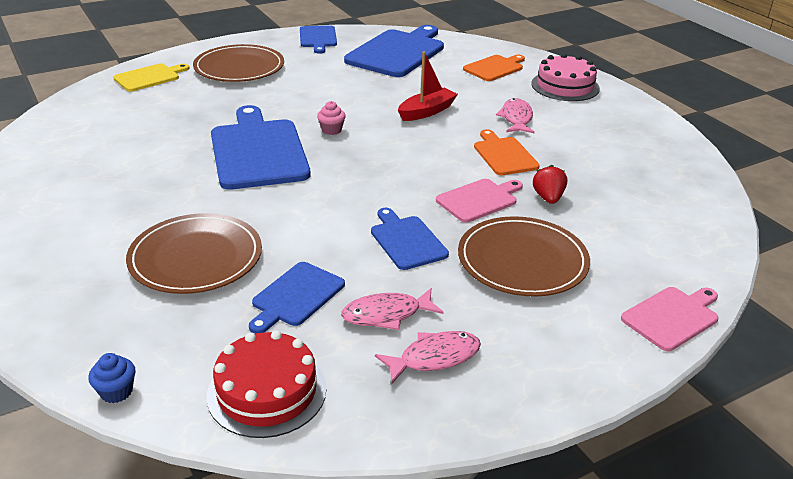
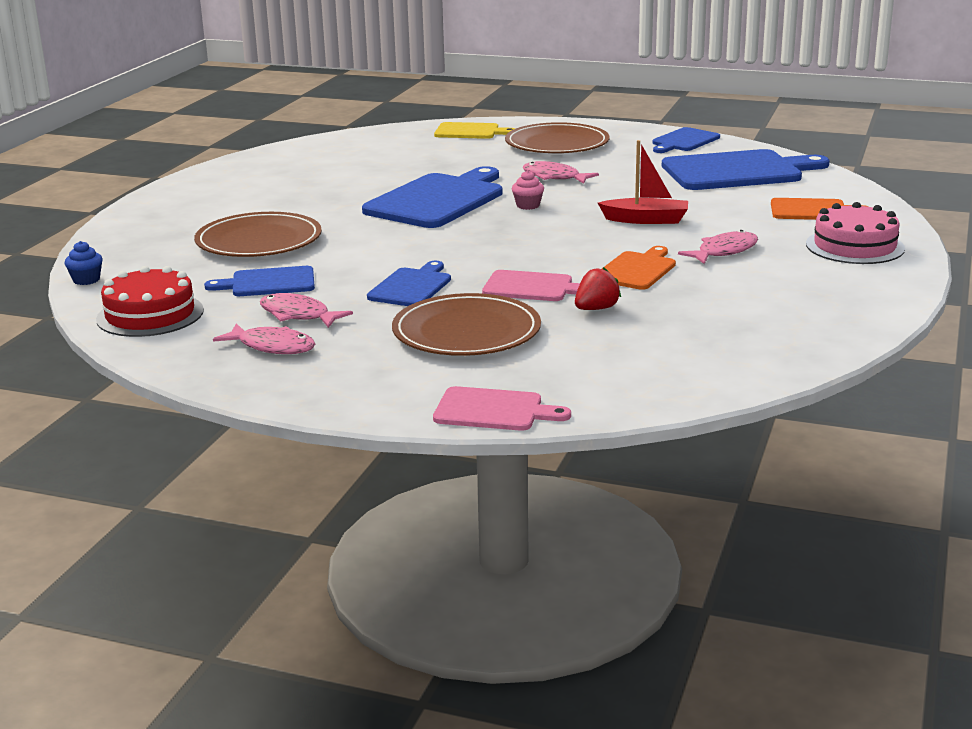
camera: 50 degrees right, 10 degrees down
(297, 98) = (554, 177): none -> pink fish

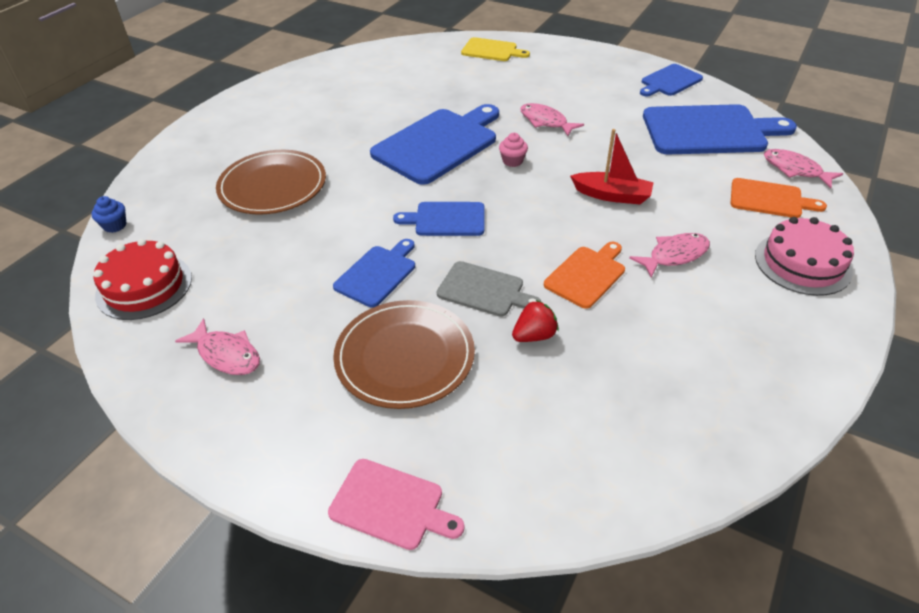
camera: 10 degrees right, 20 degrees up
(268, 283) = (258, 250): blue cutting board -> blue cutting board (446, 219)
(298, 315) = (266, 305): pink fish -> pink fish (795, 170)
(532, 287) = (484, 290): pink cutting board -> grey cutting board
(557, 144) = (559, 74): brown plate -> none

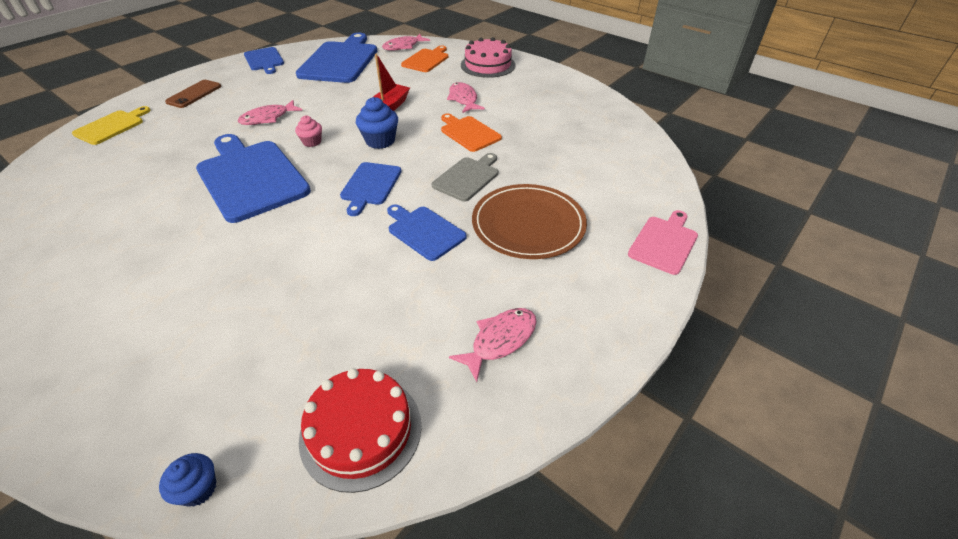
camera: 80 degrees left, 0 degrees up
(272, 186) = (230, 304): brown plate -> none
(534, 335) = (521, 163): red strawberry -> none
(535, 206) = (380, 141): none -> blue cupcake
(569, 67) = (194, 94): none -> brown phone

